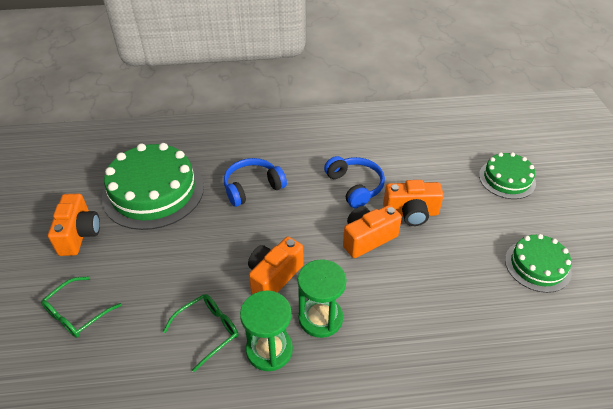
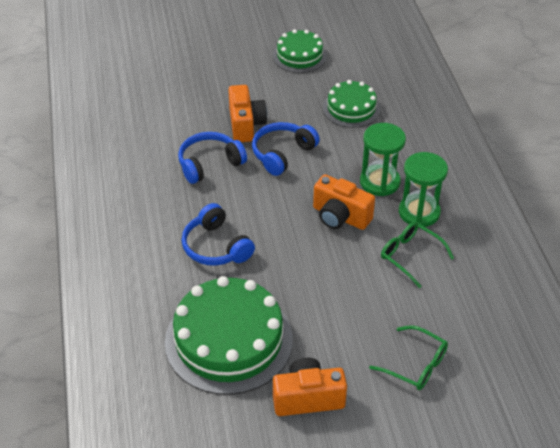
camera: 95 degrees left, 0 degrees up
(367, 238) = (282, 154): orange camera -> blue headphones
(507, 179) = (193, 61): green cake -> green cake (351, 108)

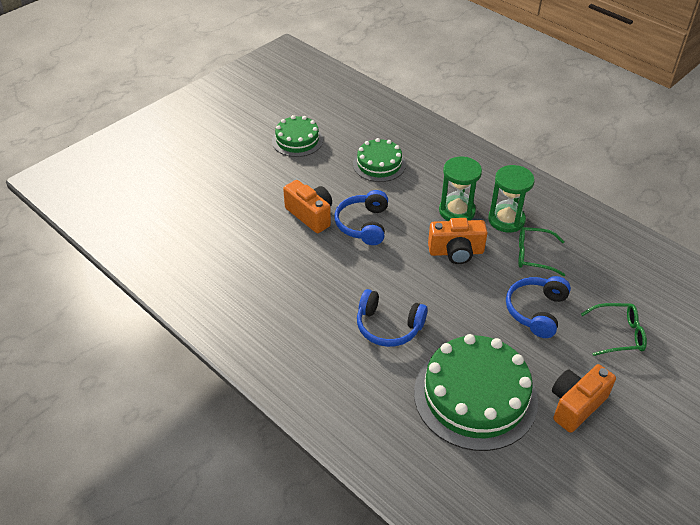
camera: 35 degrees left, 0 degrees up
(209, 164) = (314, 261): blue headphones -> blue headphones (536, 311)

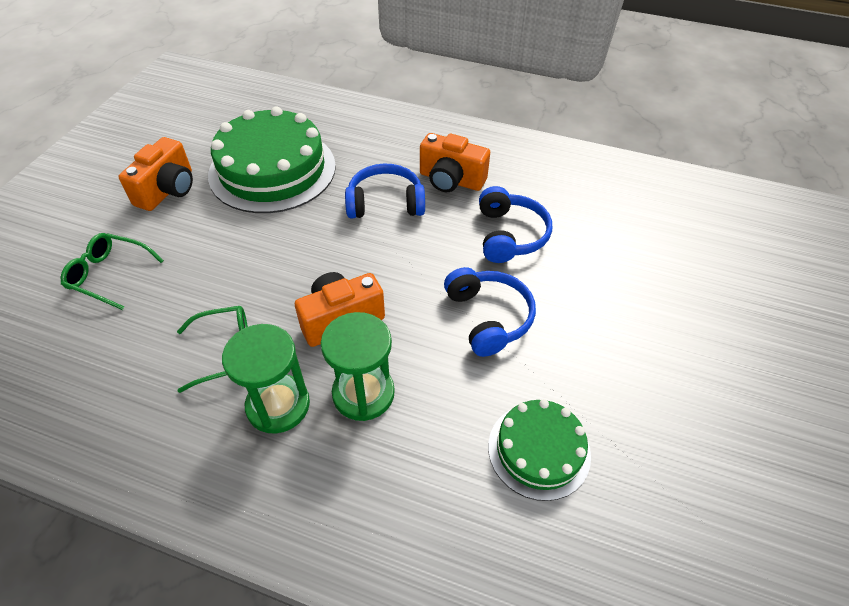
camera: 155 degrees right, 5 degrees up
(297, 140) = (715, 452): green cake -> none
(310, 215) = (568, 306): orange camera -> orange camera (451, 180)
(536, 311) = (216, 271): blue headphones -> blue headphones (509, 235)
(618, 334) = (109, 275): green glasses -> green glasses turned 45 degrees clockwise

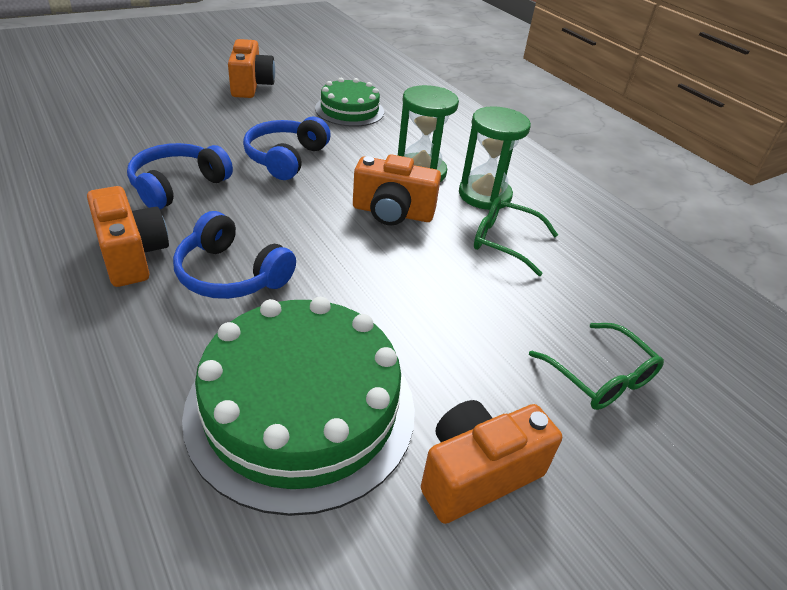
camera: 145 degrees left, 10 degrees down
(679, 404) = (251, 86): none -> orange camera

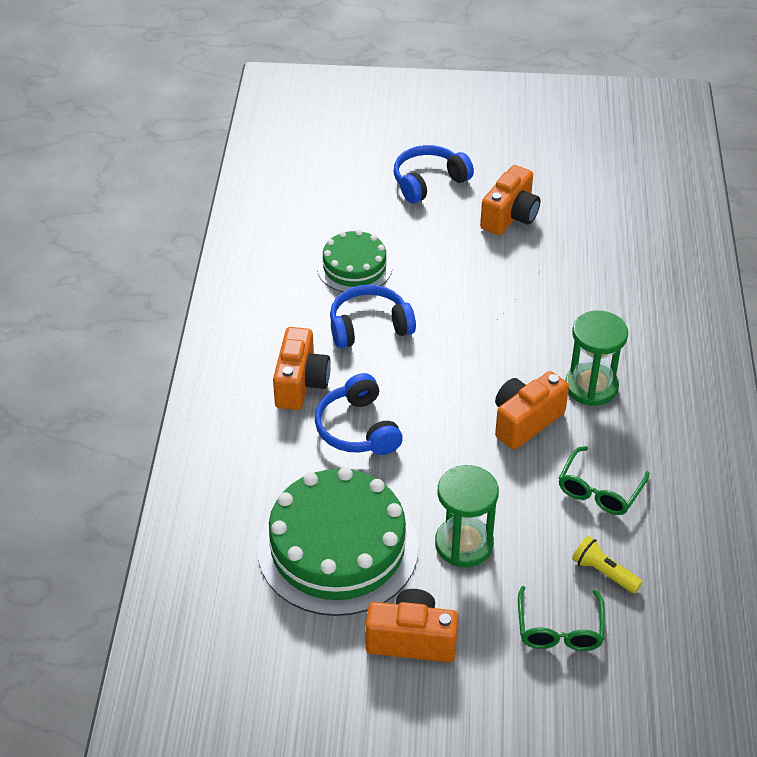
camera: 40 degrees right, 5 degrees up
(286, 158) = (477, 326): blue headphones -> blue headphones (429, 182)
(349, 110) = (586, 282): green cake -> green cake (354, 267)
(392, 212) = (525, 421): orange camera -> orange camera turned 90 degrees clockwise
(484, 195) = (629, 436): green hourglass -> green hourglass (464, 544)
(504, 242) = (599, 490): green glasses -> green glasses turned 120 degrees counterclockwise
(578, 306) = (604, 572): none -> yellow flashlight

